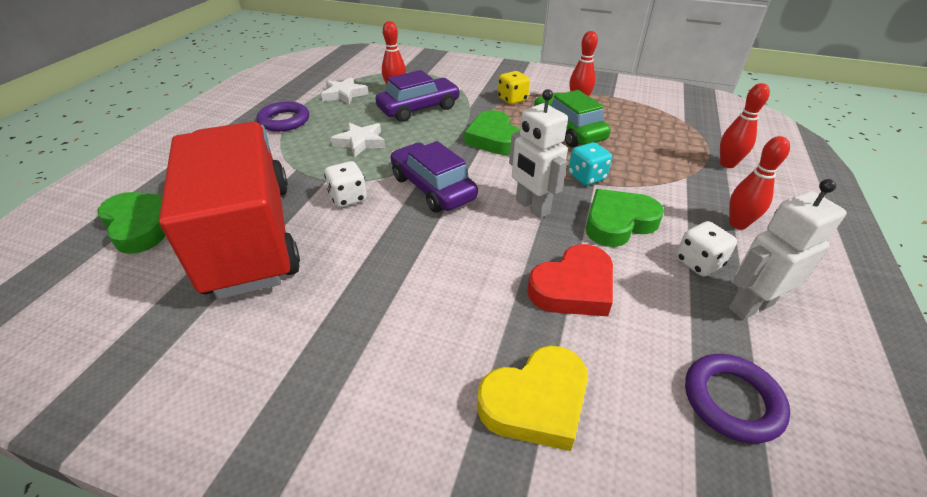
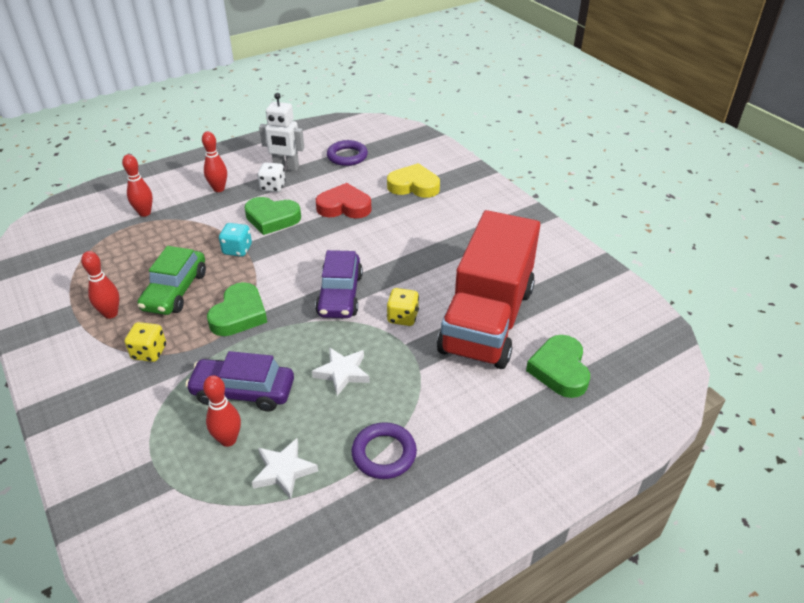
camera: 140 degrees left, 0 degrees up
(348, 198) = (402, 317): white dice -> yellow dice
(532, 207) = (301, 250): white robot -> none

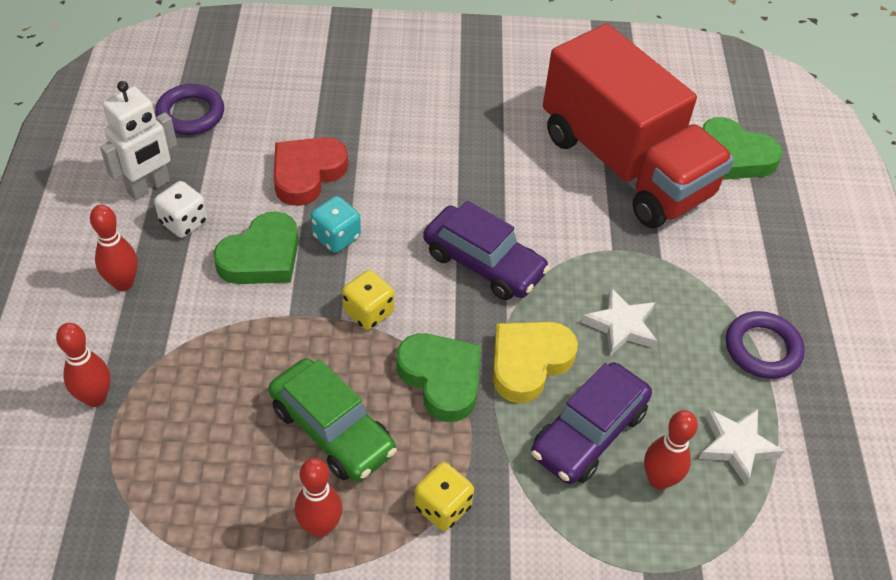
camera: 60 degrees left, 10 degrees up
(237, 250) = (299, 324): turquoise dice -> turquoise dice (336, 237)
(402, 317) = (568, 229): yellow dice -> yellow dice (368, 312)
(414, 186) = (327, 90): yellow heart -> yellow heart (529, 362)

